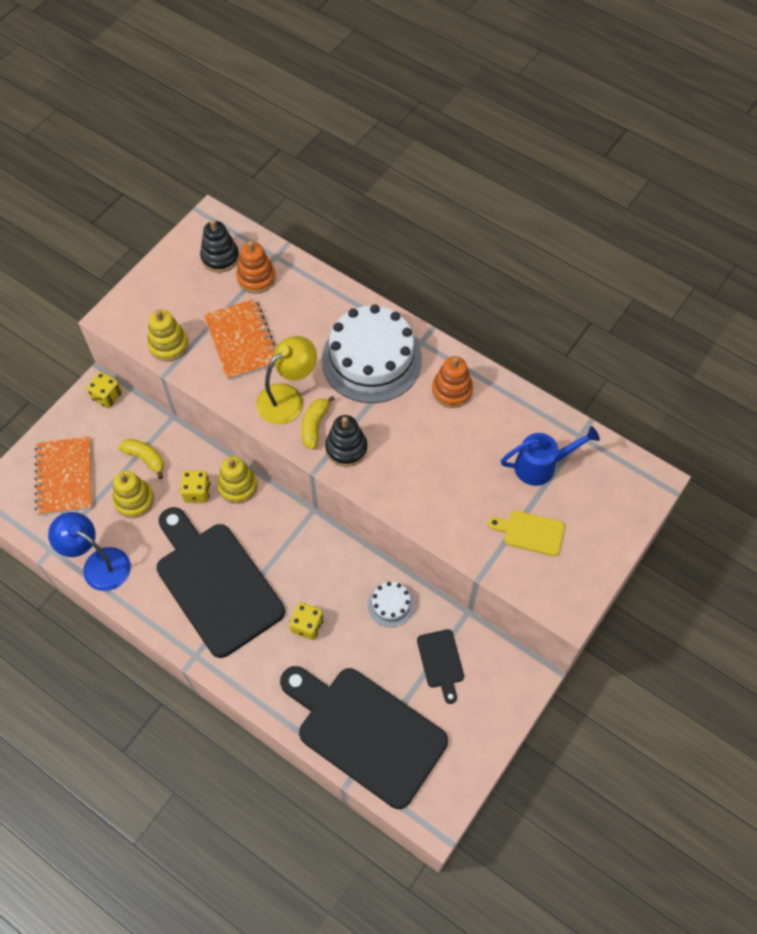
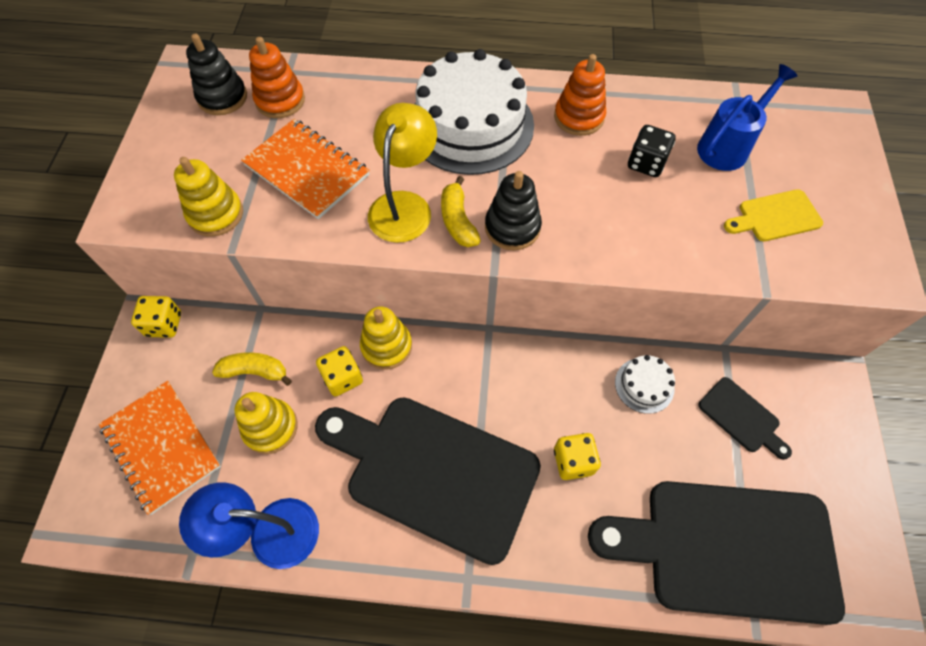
camera: 30 degrees left, 0 degrees up
(472, 449) = (646, 163): none -> black dice

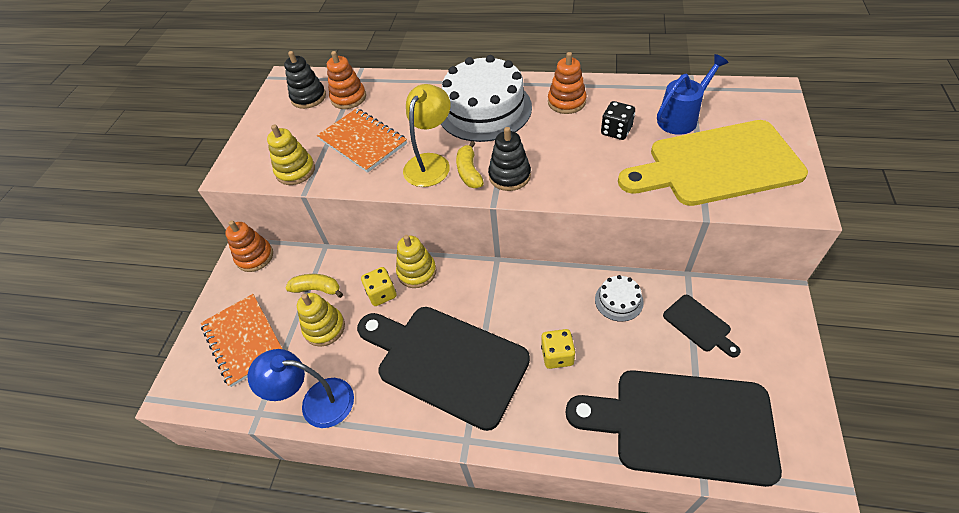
camera: 10 degrees right, 10 degrees down
(164, 324) = (255, 257): yellow dice -> orange stacking toy
(775, 217) = (716, 165): yellow cutting board -> yellow cutting board, size x2.33

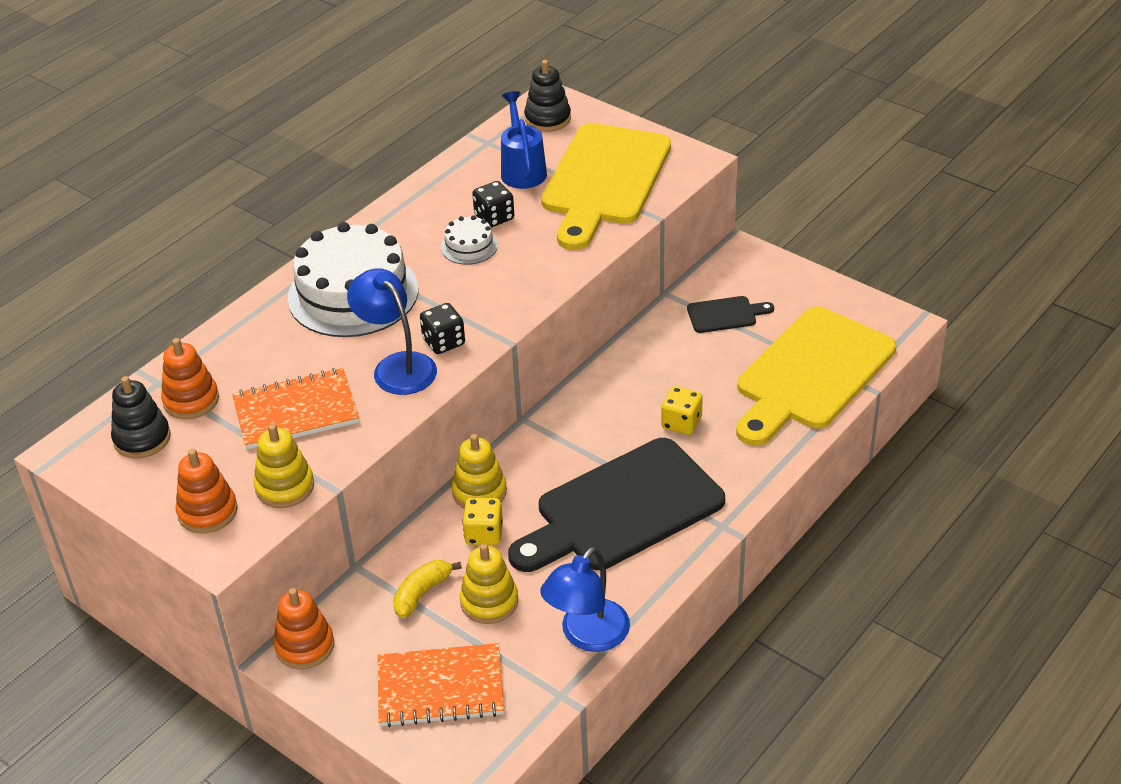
camera: 65 degrees left, 10 degrees down
(431, 163) = (397, 366): yellow lamp -> blue lamp
(469, 172) = (444, 342): yellow banana -> black dice
(509, 176) = (480, 315): black stacking toy -> black stacking toy (547, 119)
(566, 102) = (412, 230): orange stacking toy -> orange stacking toy (207, 512)
(618, 300) = (655, 352): white cake -> white cake (469, 246)
(682, 425) = (811, 374): black cutting board -> yellow cutting board

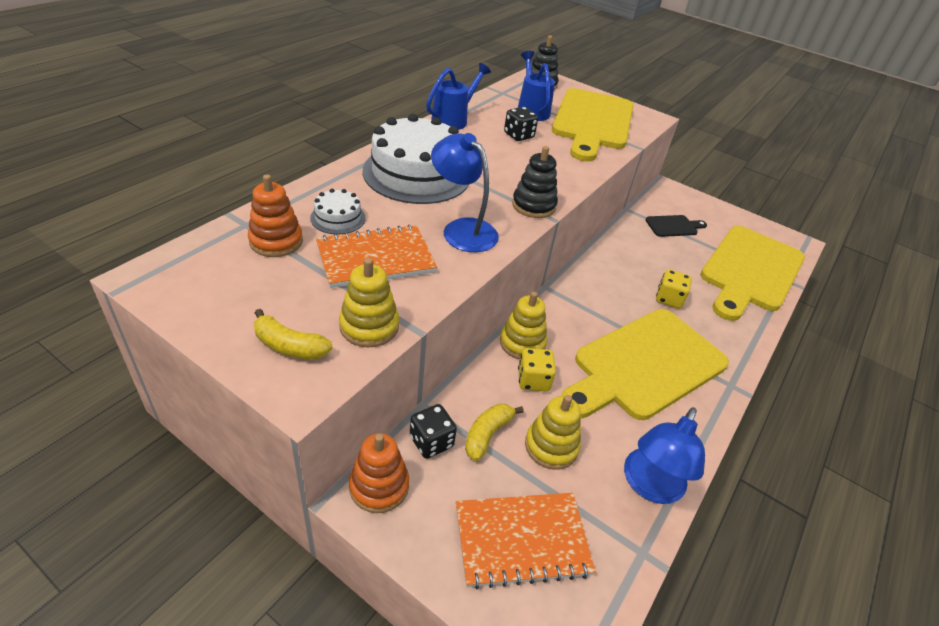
camera: 10 degrees left, 0 degrees up
(142, 438) = (225, 271): black stacking toy -> black stacking toy (533, 205)
(207, 512) = (289, 346): orange stacking toy -> yellow banana
(411, 201) = (453, 120): none -> blue watering can
(444, 342) = (499, 214): black dice -> black dice (431, 442)
(469, 246) = (504, 151): white cake -> white cake (338, 218)
(622, 509) = (645, 366): black cutting board -> yellow cutting board

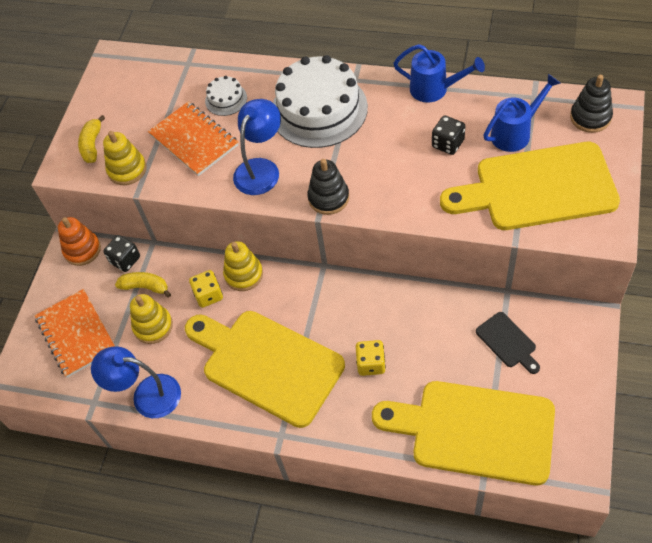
camera: 80 degrees right, 15 degrees up
(276, 241) = (179, 86): orange stacking toy -> none

